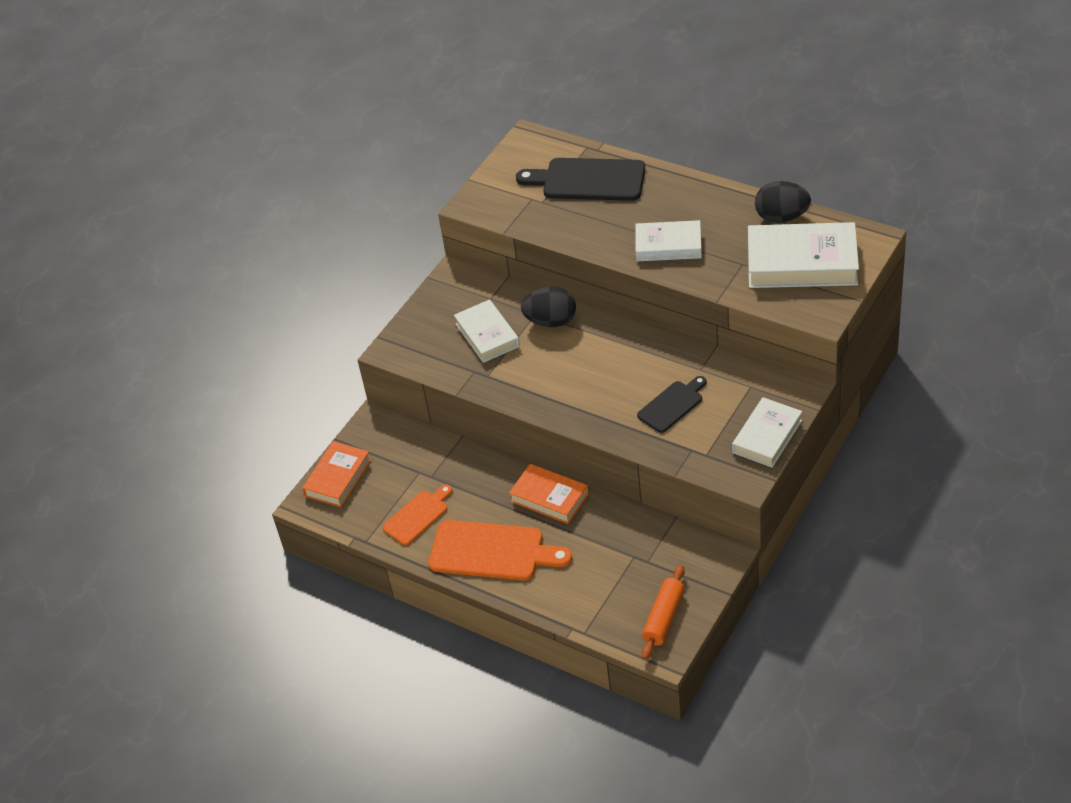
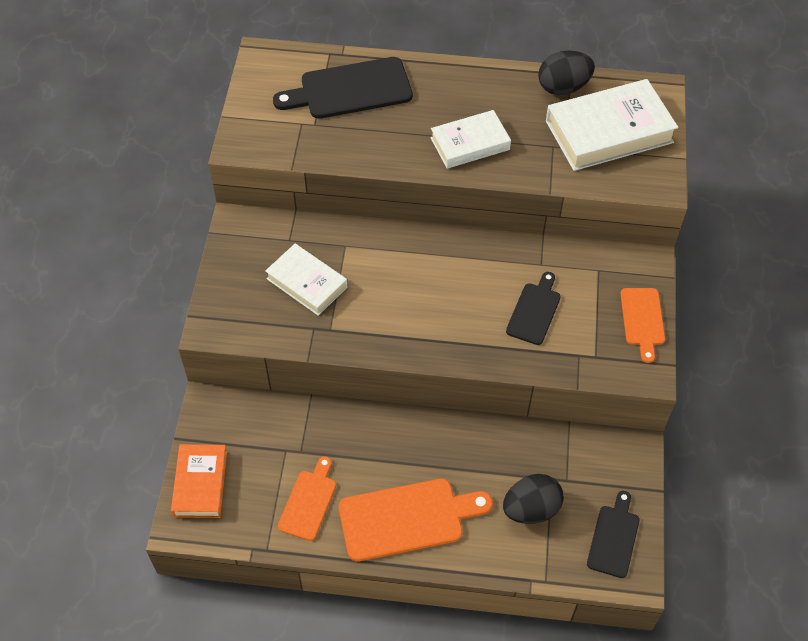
camera: 30 degrees left, 10 degrees up
(549, 497) = (435, 439): orange book -> none
(551, 321) = (365, 250): black egg -> black egg (531, 509)
(663, 618) = (614, 538): orange rolling pin -> black cutting board
(767, 436) = (642, 320): white book -> orange cutting board

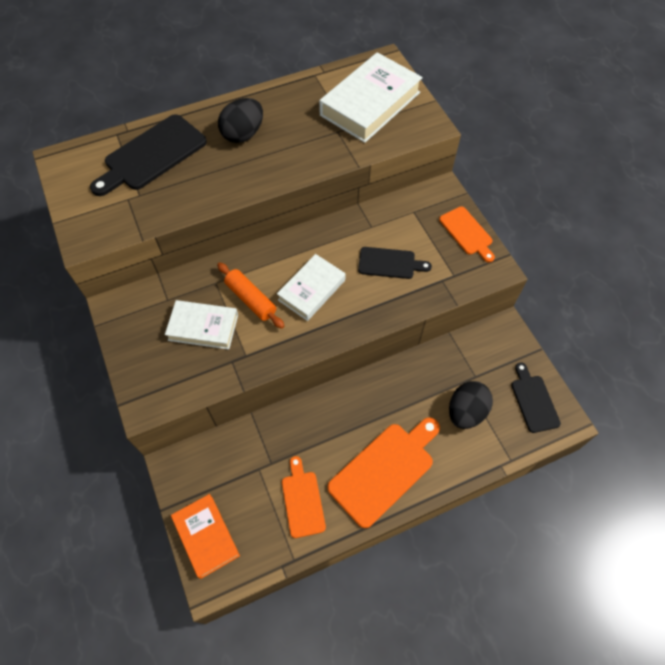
camera: 30 degrees left, 5 degrees up
(369, 278) = (251, 299): none -> orange rolling pin
(470, 144) = (274, 156): white book -> white book (311, 290)
(534, 311) = (389, 263): black cutting board -> black cutting board turned 105 degrees clockwise
(563, 87) = (316, 86): black egg -> black egg (243, 134)

